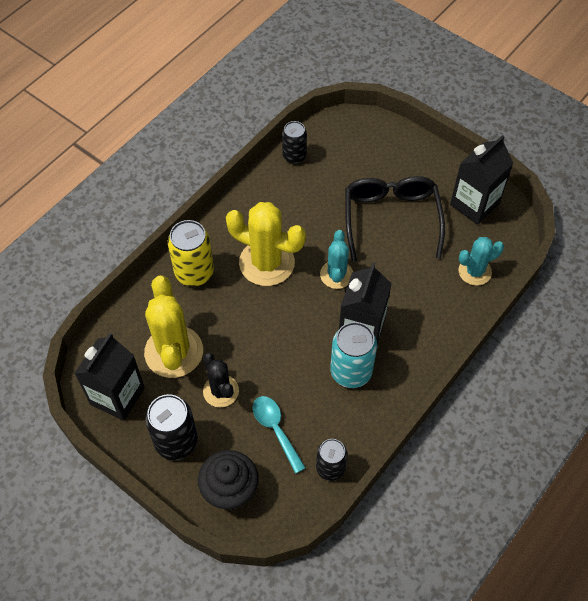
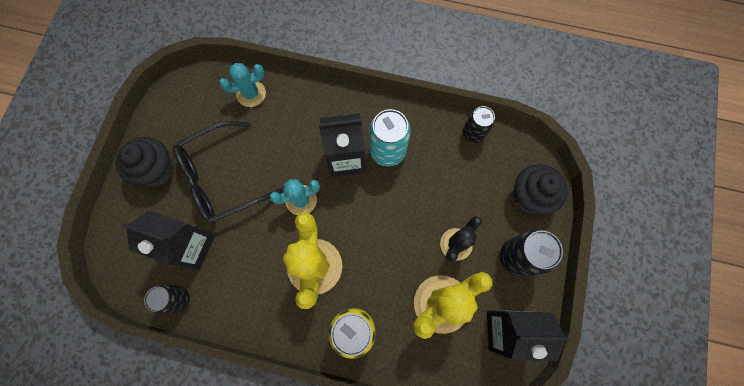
camera: 115 degrees left, 15 degrees up
(275, 429) = (465, 185): turquoise spoon -> none
(424, 172) = (157, 170): none -> black cupcake
(474, 204) = (179, 116): black carton -> black carton (191, 246)
(474, 271) = (251, 94): turquoise cactus -> turquoise cactus turned 60 degrees counterclockwise

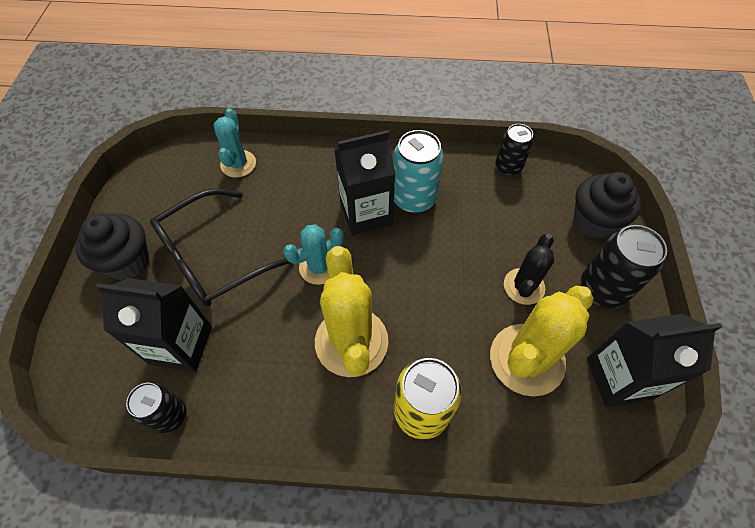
camera: 10 degrees left, 15 degrees down
(251, 94) = (238, 164): turquoise cactus -> turquoise cactus turned 60 degrees counterclockwise

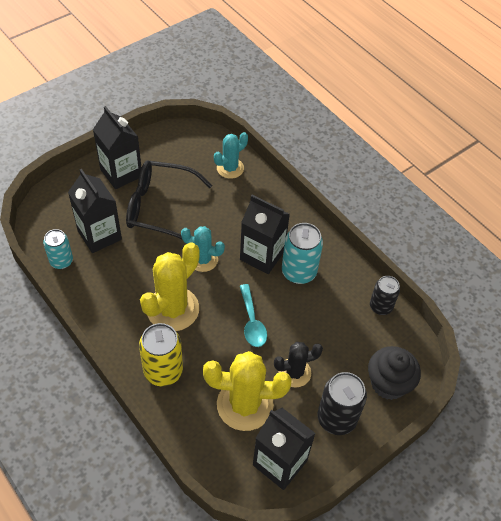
camera: 45 degrees right, 5 degrees down
(127, 261) = (121, 173): black cupcake -> black carton
(170, 415) = (61, 261): black can -> turquoise can
(434, 279) = (252, 322): none -> turquoise spoon

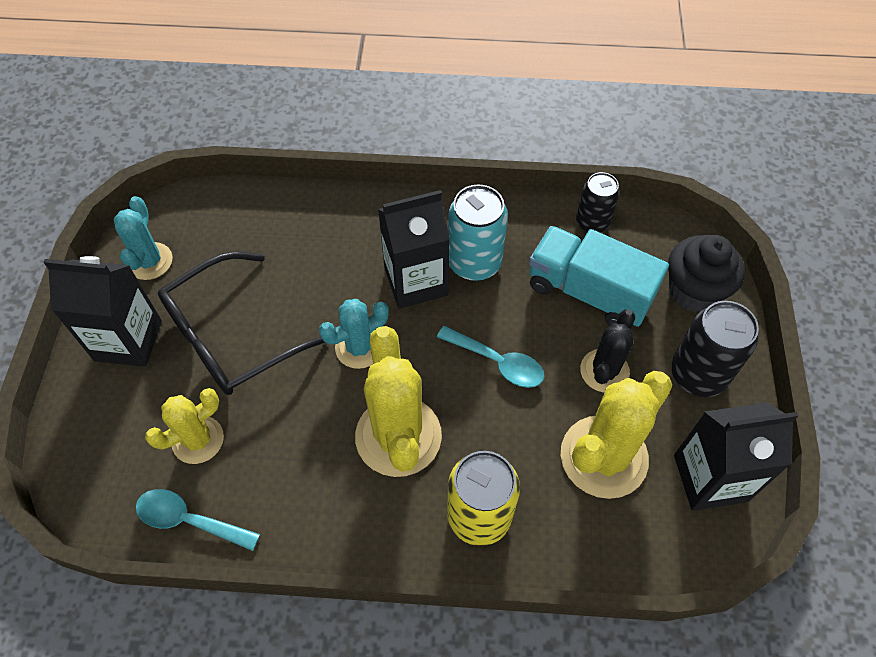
camera: 45 degrees left, 5 degrees up
(61, 261) = (189, 520): turquoise can -> turquoise spoon
(99, 235) = (198, 440): black carton -> yellow cactus
(230, 168) = (257, 218): turquoise cactus -> turquoise cactus (150, 261)
(335, 334) = (589, 292): none -> turquoise truck

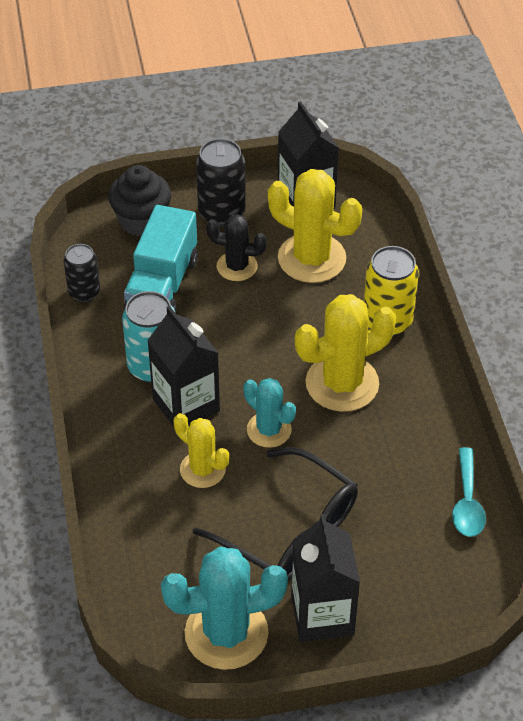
camera: 105 degrees left, 10 degrees down
(150, 261) = (226, 633): turquoise cactus -> turquoise cactus, size x1.68
(198, 440) = (398, 521): yellow cactus -> yellow cactus (202, 469)
(498, 362) = (251, 333): turquoise spoon -> none

